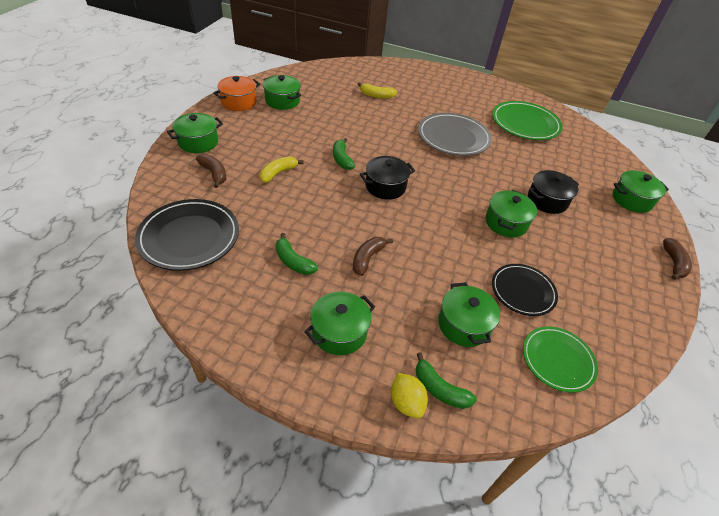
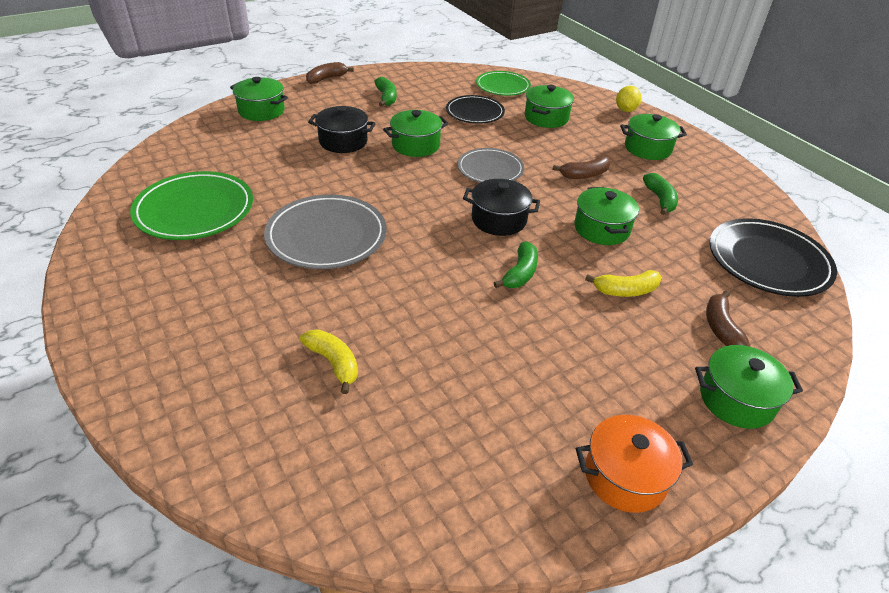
camera: 140 degrees left, 5 degrees down
(282, 101) = (530, 436): green pot -> green pot (601, 229)
(435, 226) = (490, 169): none -> grey plate
(439, 389) = (598, 106): green banana -> green banana (386, 97)

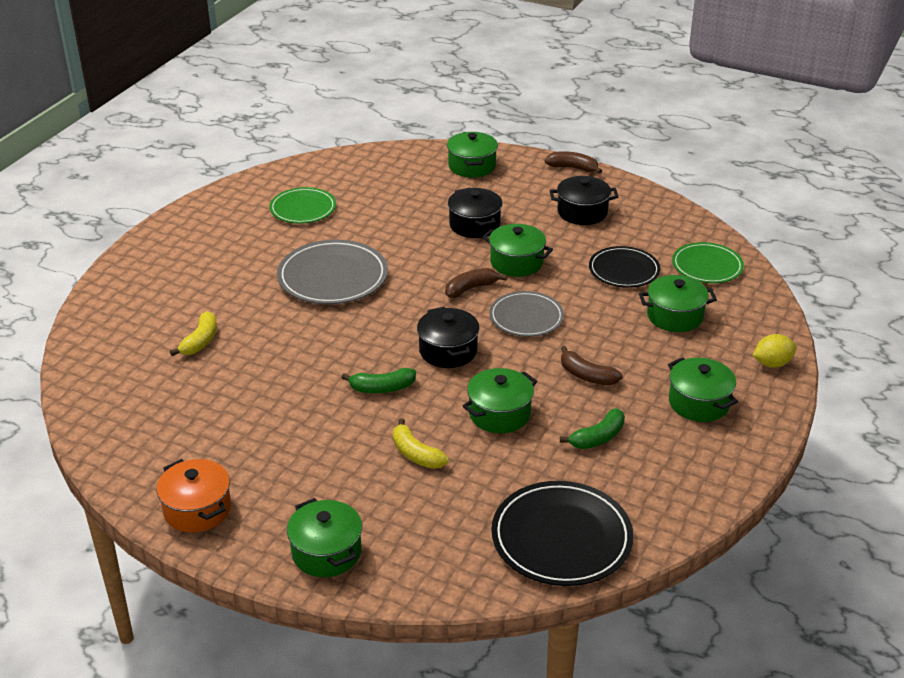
camera: 60 degrees right, 5 degrees down
(194, 210) = (303, 209): green plate -> green plate, size x0.65
(386, 97) = (582, 212): green banana -> black pot
(721, 327) = (417, 525): brown banana -> brown banana (471, 289)

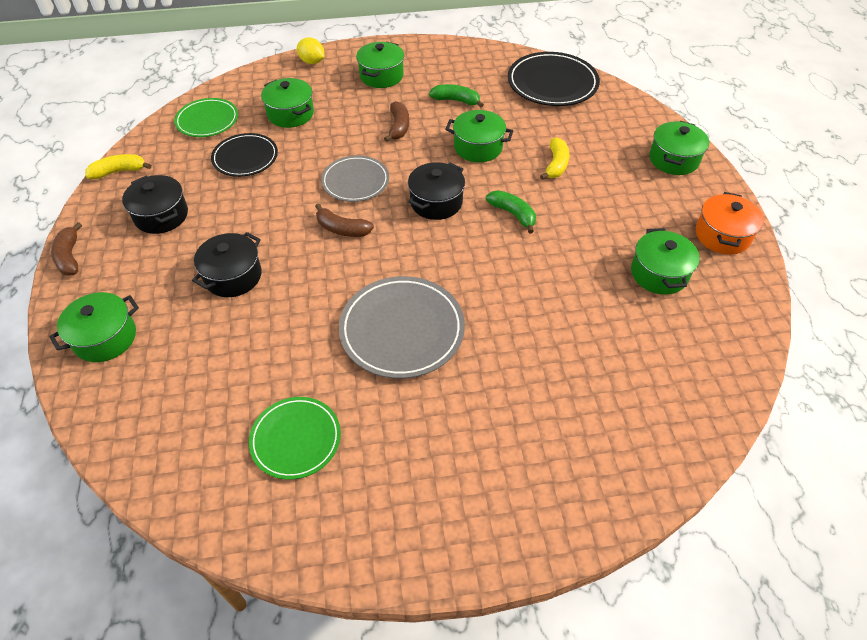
camera: 125 degrees left, 15 degrees up
(200, 341) = (579, 363): yellow banana -> yellow banana (119, 171)
(516, 262) = (279, 220): green pot -> green pot (659, 273)

